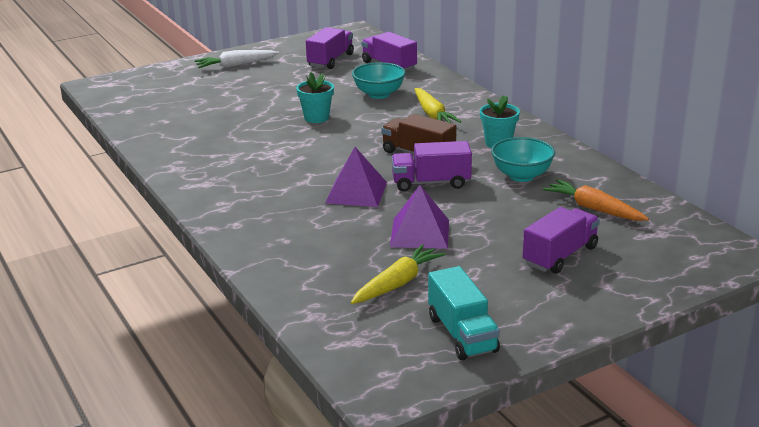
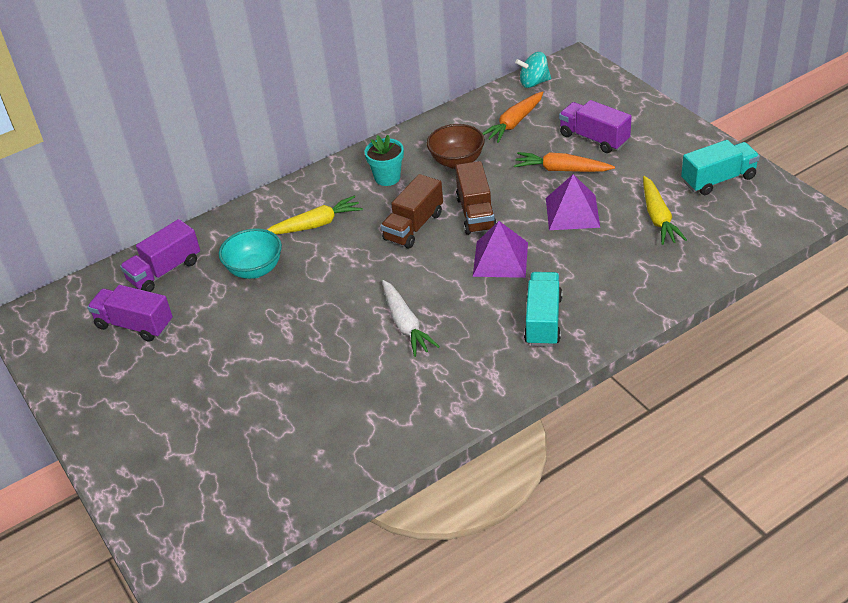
camera: 90 degrees left, 15 degrees up
(236, 65) = (132, 418): white carrot -> white carrot (405, 324)
(260, 208) = (543, 321): none -> turquoise truck
(316, 118) = (318, 312): turquoise flower pot -> none
(397, 283) = (658, 217): yellow carrot -> yellow carrot turned 135 degrees counterclockwise
(431, 183) = (476, 213): purple truck -> brown truck
(498, 232) = (562, 170): none -> orange carrot
(521, 176) = (457, 161): turquoise bowl -> brown bowl
(684, 225) = (534, 83): none -> turquoise spinning top

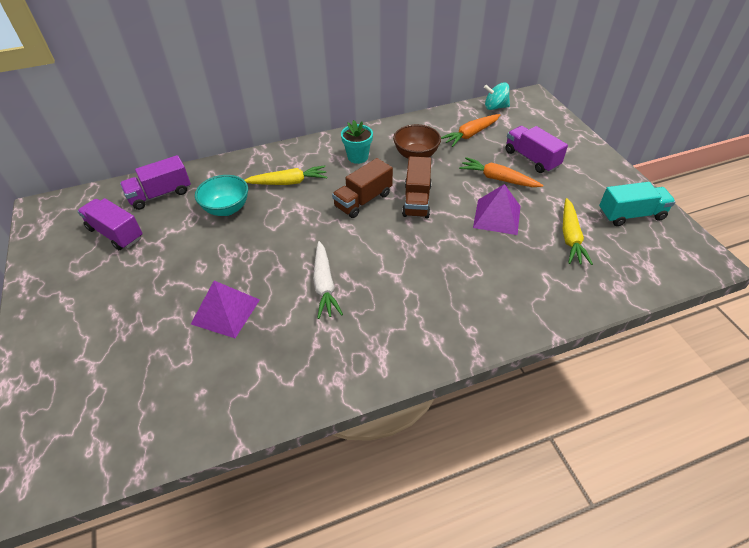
camera: 10 degrees right, 5 degrees up
(500, 259) = (424, 244): purple pyramid -> purple pyramid (226, 311)
(543, 321) = (443, 310): turquoise truck -> none

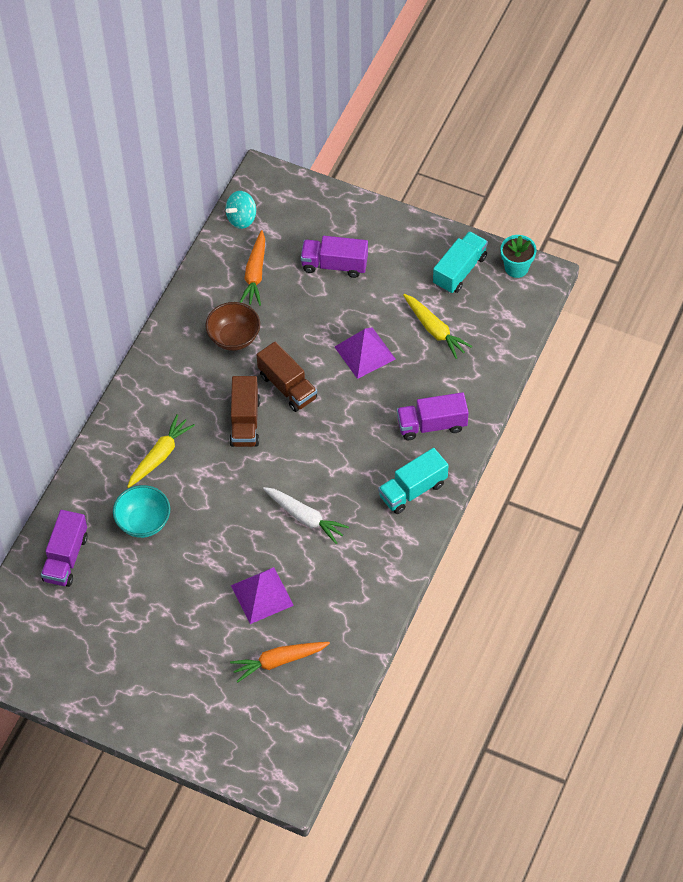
camera: 45 degrees left, 10 degrees up
(115, 233) = (85, 618): purple truck -> purple truck (432, 425)
(358, 157) = (185, 380): turquoise flower pot -> turquoise flower pot (516, 268)
(429, 331) = (412, 490): none -> turquoise truck
(498, 179) = (329, 311): orange carrot -> orange carrot (279, 661)

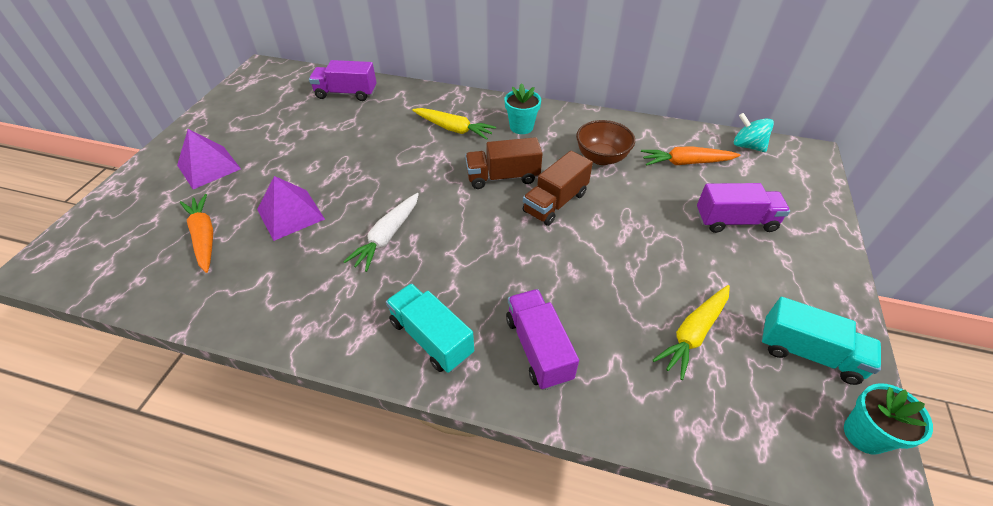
camera: 80 degrees right, 10 degrees down
(143, 522) = (381, 128): turquoise bowl -> none
(170, 395) = (521, 127): none -> turquoise flower pot
(334, 265) = (735, 221): purple truck -> purple truck turned 90 degrees clockwise
(364, 352) = (625, 263): purple pyramid -> purple pyramid (209, 167)

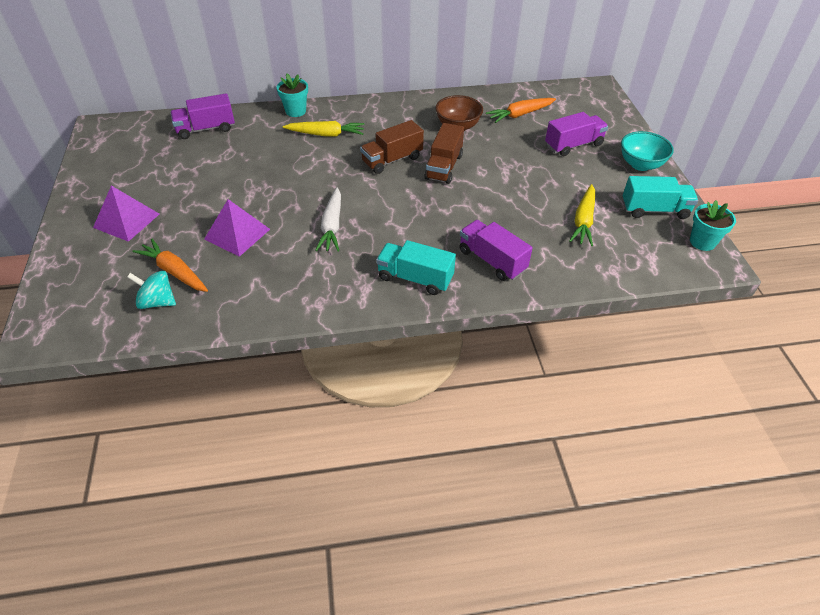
camera: 25 degrees left, 0 degrees up
(521, 127) = (381, 119): turquoise flower pot -> turquoise flower pot (296, 111)
(747, 146) = (555, 92): turquoise spinning top -> turquoise spinning top (157, 302)
(818, 276) = (640, 164): none -> turquoise bowl

